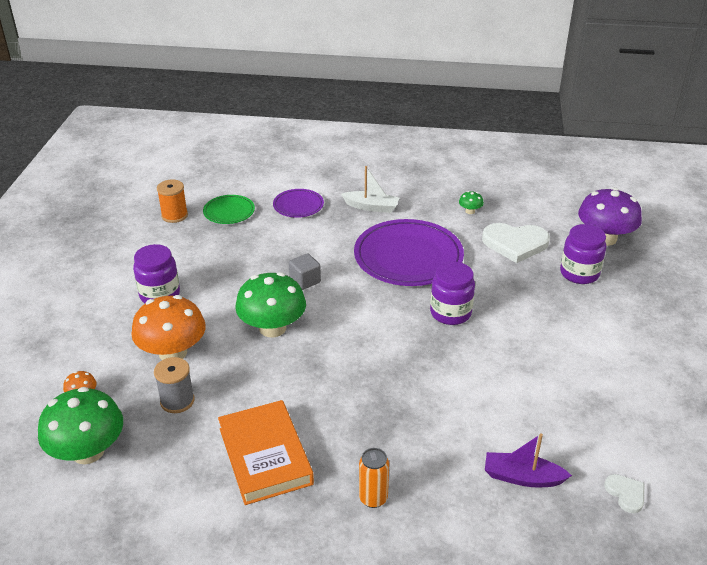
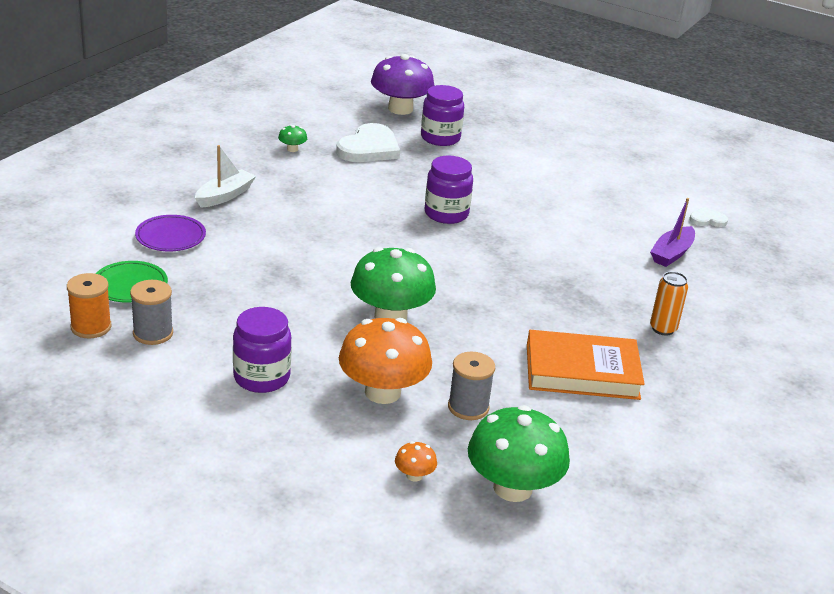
camera: 70 degrees left, 5 degrees down
(182, 238) = (153, 333): none -> grey spool
(305, 281) = (324, 274): grey cube -> none
(408, 257) = (339, 205): purple plate -> none

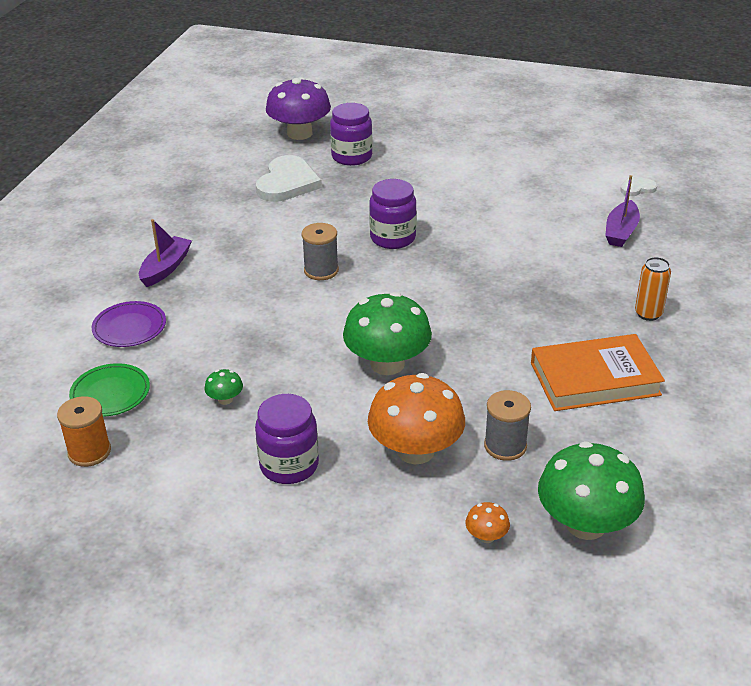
camera: 10 degrees left, 5 degrees up
(153, 333) = (157, 443): grey spool -> grey spool (321, 270)
(225, 195) = (166, 268): white boat -> purple boat
(292, 149) = (212, 201): green mushroom -> green mushroom (225, 399)

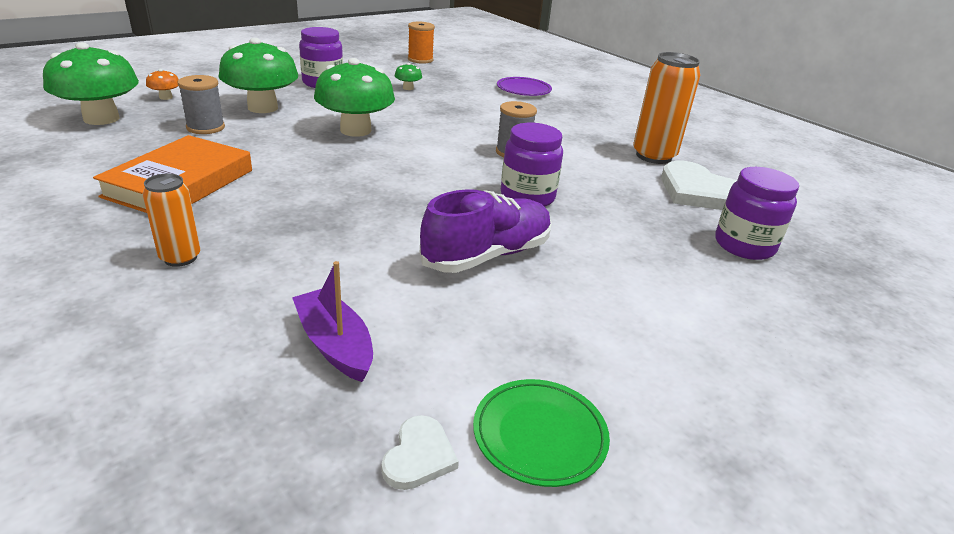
camera: 120 degrees right, 5 degrees down
(110, 393) = (462, 72): green plate -> green plate (539, 435)
(166, 268) = (587, 114): purple boat -> none
(238, 213) = (653, 156): none -> orange can
(299, 133) = (835, 239): purple mushroom -> none
(416, 450) = (262, 108): orange mushroom -> green mushroom
(487, 225) = (487, 255): none -> purple shoe

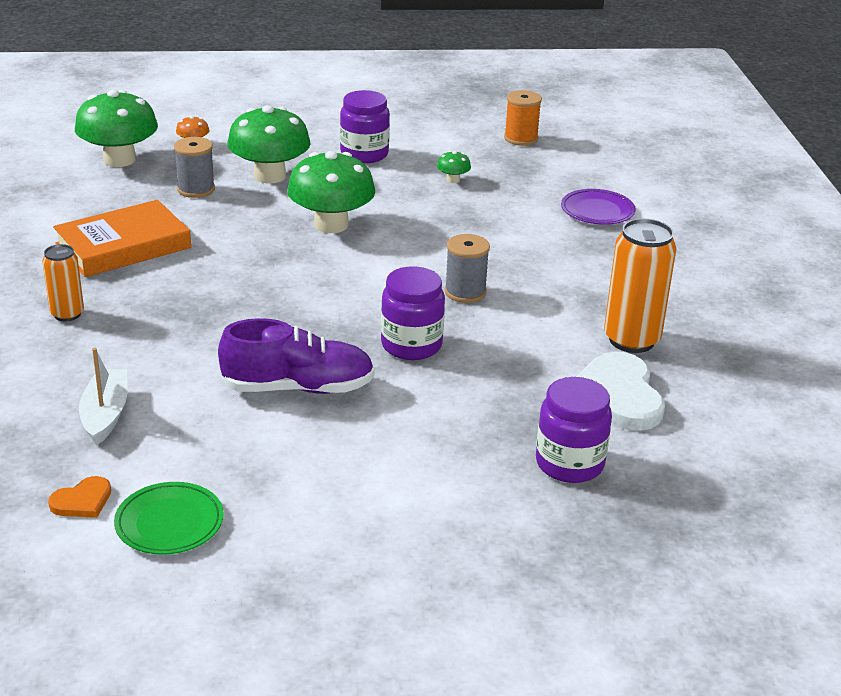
camera: 35 degrees right, 0 degrees up
(335, 344) = (105, 414): purple boat -> white boat
(419, 456) = (82, 501): white heart -> orange heart

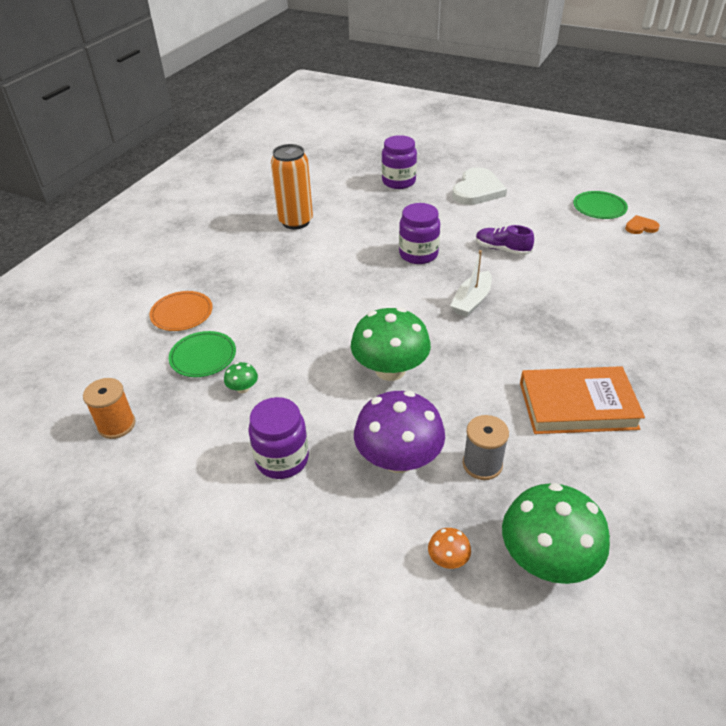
camera: 145 degrees left, 10 degrees up
(67, 314) = (636, 346): orange can -> none
(105, 414) = (621, 265): white boat -> white boat (471, 301)
(270, 176) = (398, 459): green mushroom -> purple mushroom
(298, 388) = (502, 249): purple shoe -> purple shoe, size x0.64
(465, 292) = (352, 278): grey spool -> none
(521, 188) = (203, 357): none -> green plate
(597, 211) = (182, 314): purple plate -> orange plate
(617, 396) = (341, 199): white heart -> white heart (477, 190)

